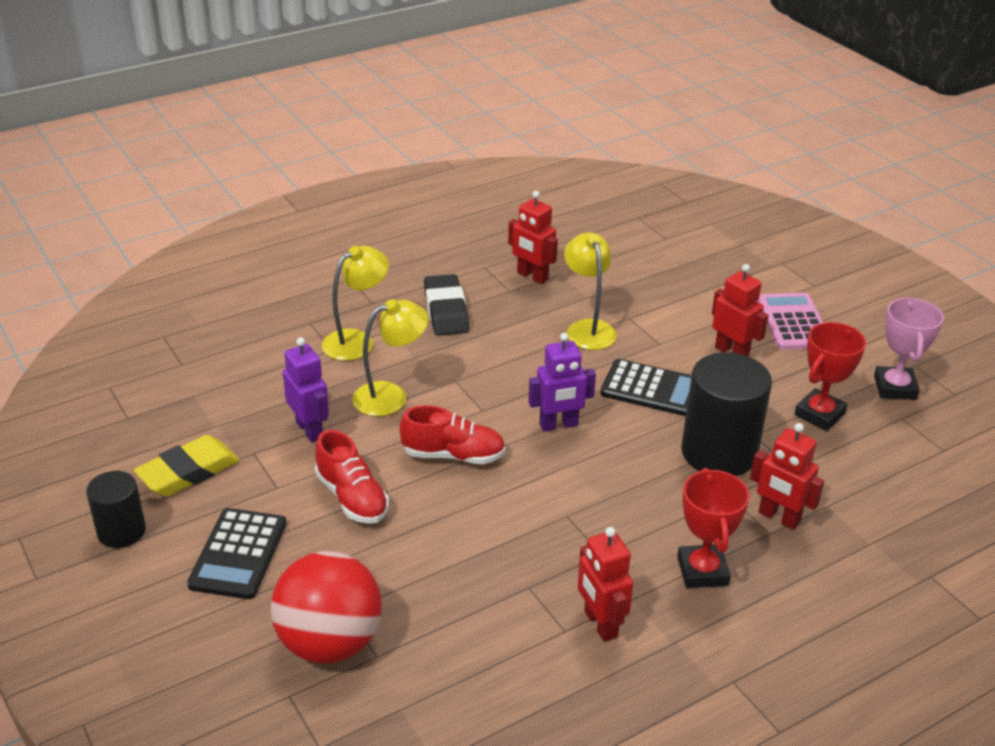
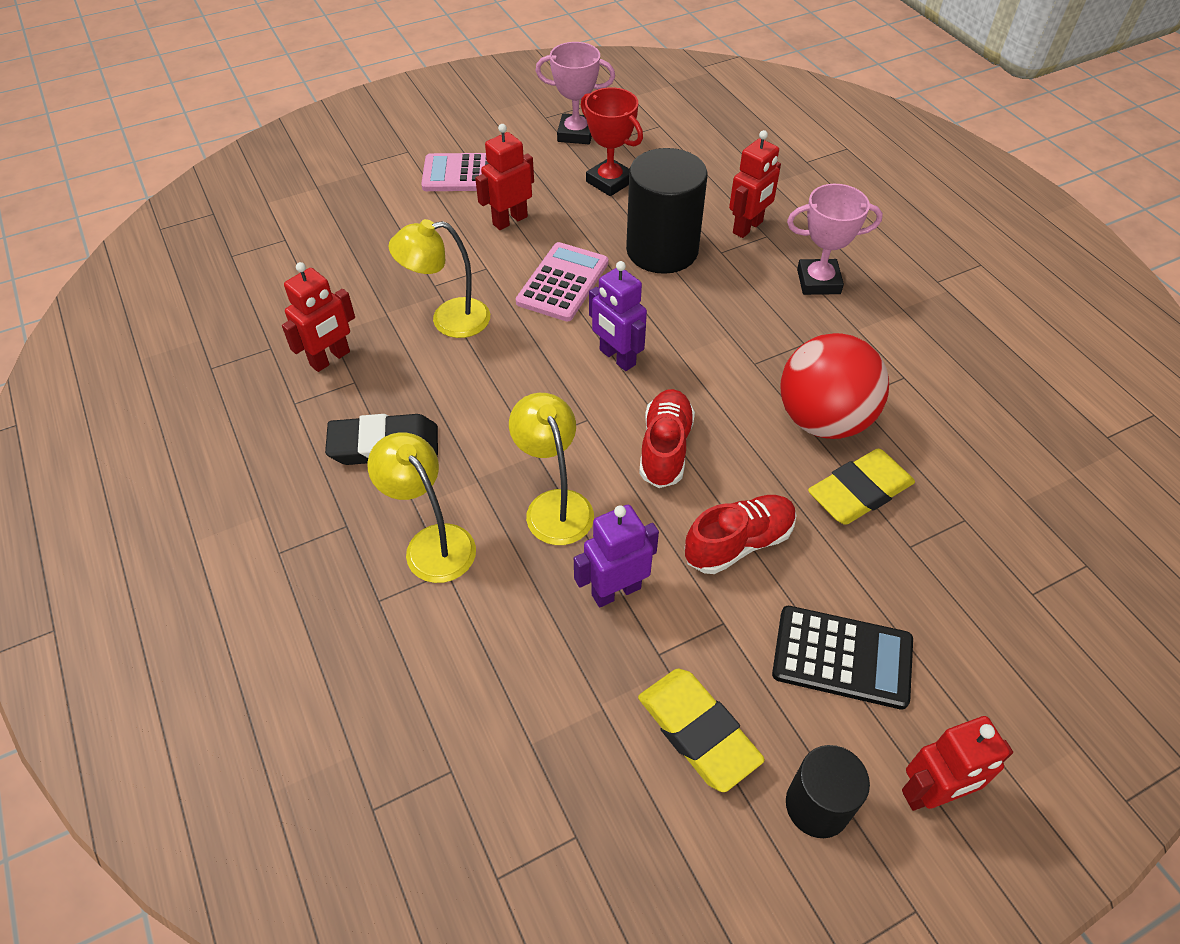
camera: 85 degrees left, 15 degrees up
(330, 643) = (957, 560): red ball -> red ball (823, 420)
(408, 580) = (859, 492): none -> yellow eraser
(558, 425) = (617, 357): purple robot -> purple robot turned 150 degrees clockwise
(600, 624) = (892, 353): red robot -> red robot (931, 793)
(651, 389) = (562, 282): black calculator -> pink calculator
(702, 571) = (818, 281): red trophy -> pink trophy

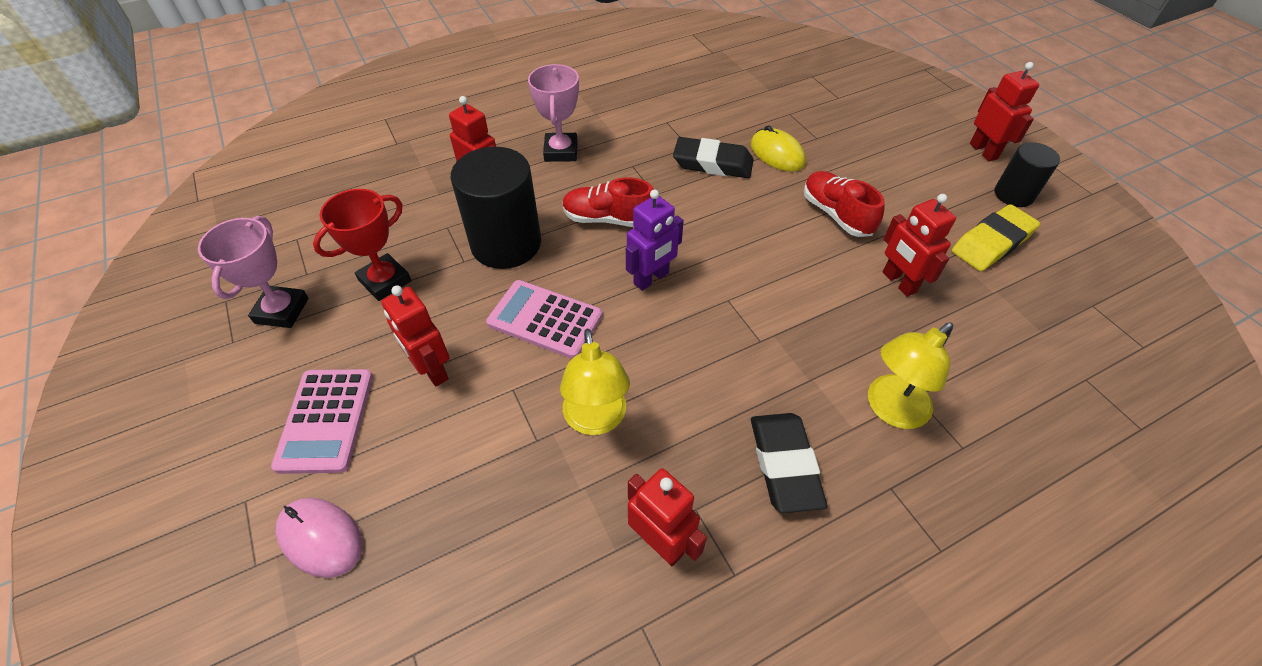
camera: 90 degrees left, 0 degrees up
(373, 188) = (321, 538): none -> pink mouse
(554, 505) = (827, 321): yellow lamp -> none
(616, 591) = (898, 282): purple robot -> red robot
(665, 448) = (753, 250): red shoe -> red shoe (608, 219)
(823, 420) = (712, 163): red ball -> black eraser
(842, 657) = (910, 175): black calculator -> none
(859, 492) = (777, 154): yellow eraser -> yellow mouse

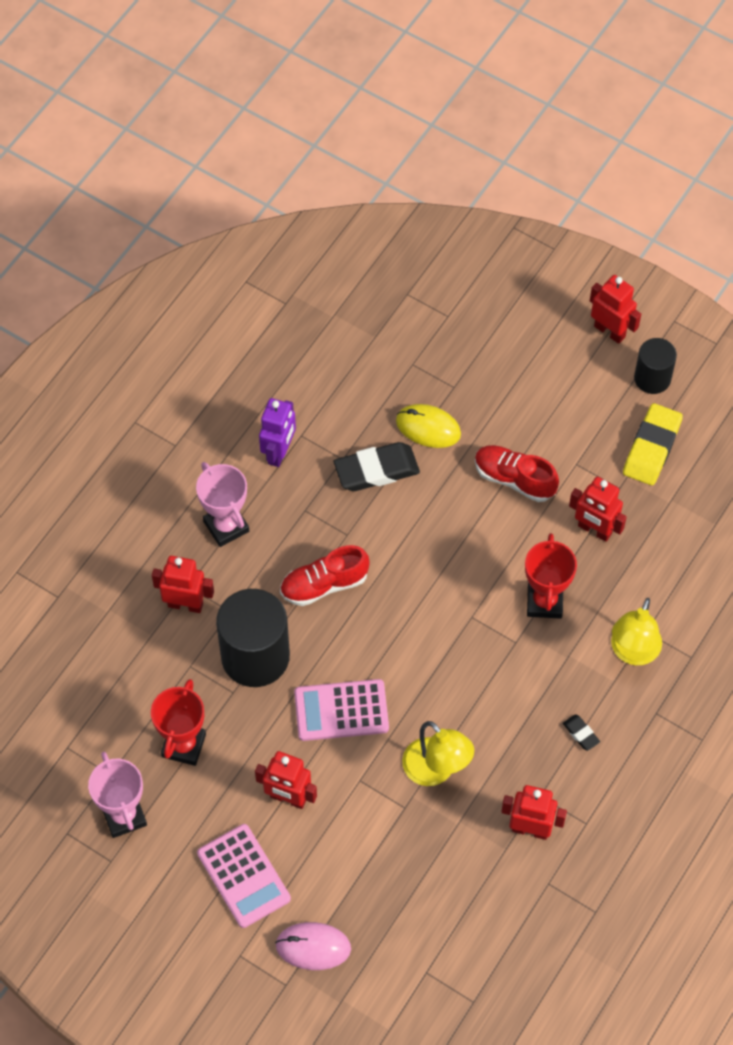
camera: 30 degrees left, 10 degrees up
(651, 278) = (400, 628): purple robot -> purple robot (279, 452)
(784, 464) = (581, 734): black eraser -> black eraser, size x0.47
(812, 319) = (544, 602): none -> red trophy

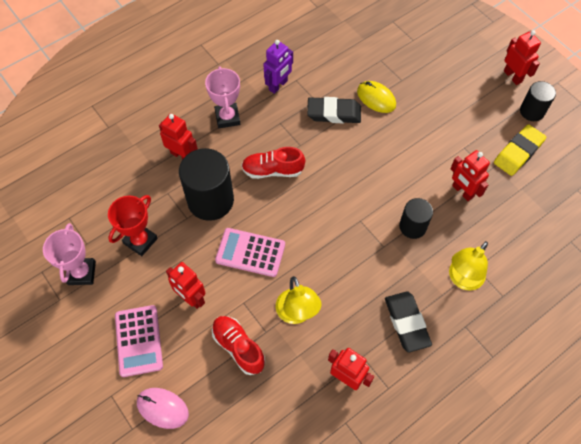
camera: 20 degrees right, 0 degrees up
(514, 479) = (420, 144): red shoe -> red shoe (238, 347)
(544, 602) = (412, 226): red trophy -> black cylinder
(581, 734) = (406, 323): black eraser -> black eraser, size x2.14

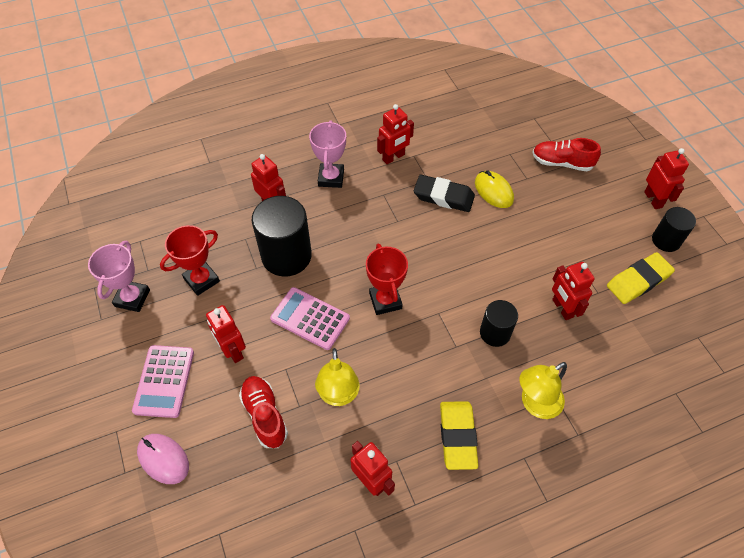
camera: 15 degrees right, 5 degrees down
(273, 170) = (361, 240): red shoe -> red shoe (562, 163)
(278, 85) = (393, 157): purple robot -> red robot
(311, 220) = (385, 301): none -> red trophy
(406, 323) = (457, 436): black eraser -> yellow eraser

